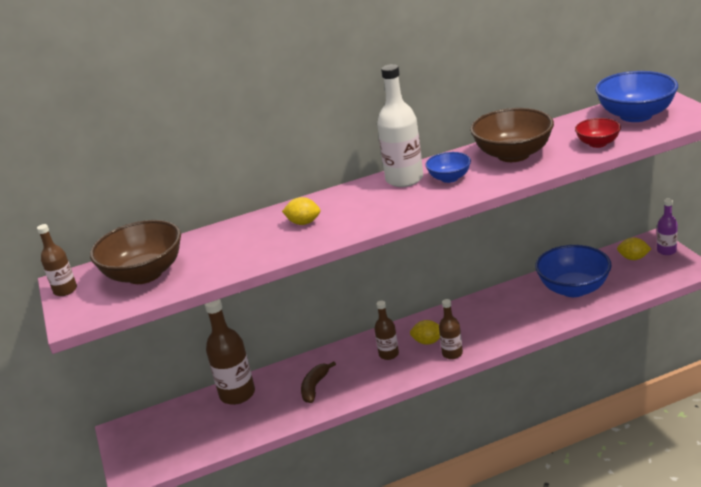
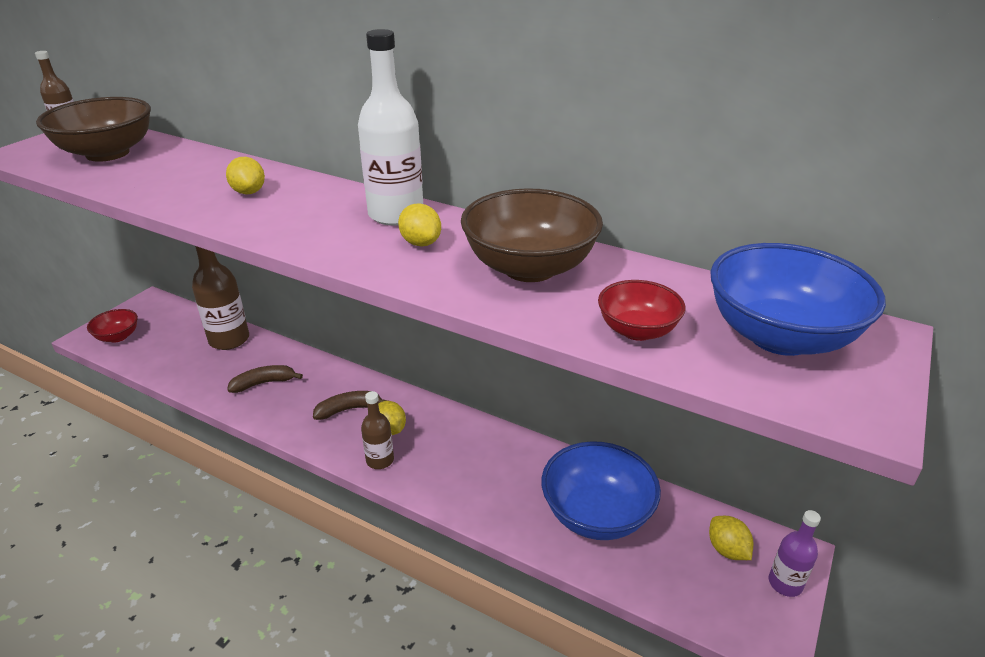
camera: 45 degrees right, 5 degrees up
(155, 457) = (118, 337): none -> red bowl
(388, 354) = (349, 409): brown bottle -> brown banana
(449, 178) = (421, 243): blue bowl -> yellow lemon

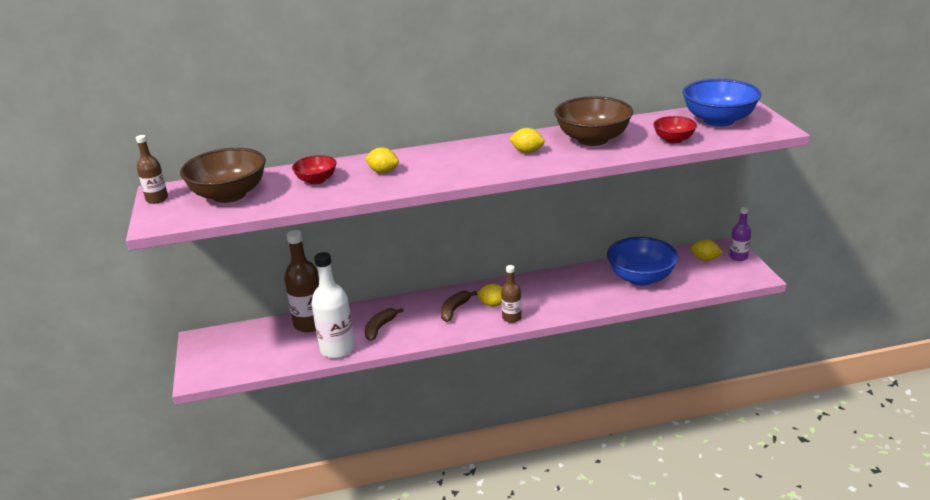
camera: 40 degrees left, 5 degrees down
(118, 337) = (222, 365): red bowl -> red bowl (316, 180)
(396, 214) = (486, 147): white bottle -> white bottle (337, 349)

